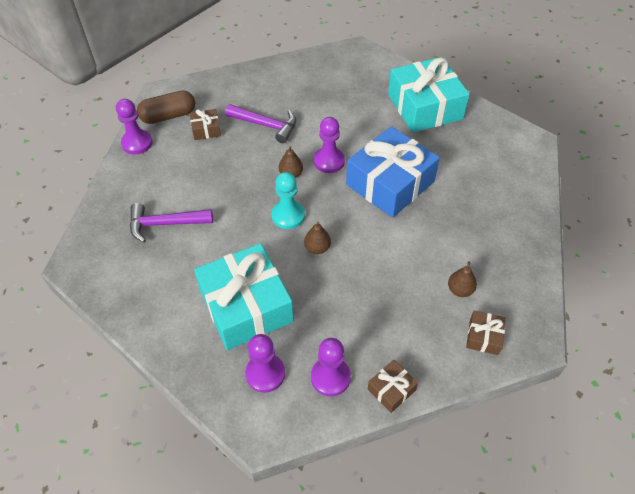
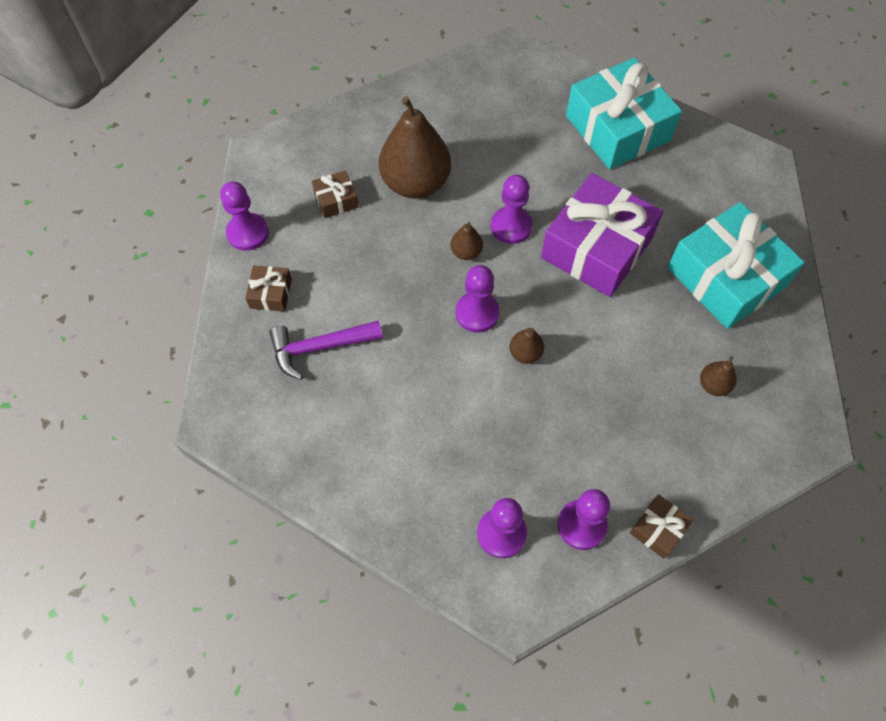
camera: 10 degrees left, 10 degrees up
(168, 116) = (279, 186): brown capsule -> none
(246, 306) = (455, 447): turquoise gift -> turquoise gift (726, 277)
(266, 125) = (415, 183): purple hammer -> brown pear
(288, 216) = (477, 313): turquoise pawn -> purple pawn
(390, 183) = (596, 248): blue gift -> purple gift
(483, 337) = (753, 443): brown gift -> brown gift (270, 293)

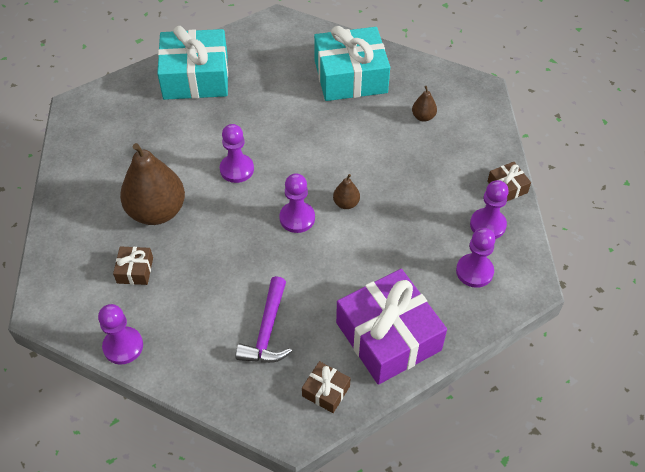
camera: 65 degrees left, 10 degrees down
(270, 293) = (195, 349): brown gift -> brown gift (326, 391)
(466, 252) = (241, 204): brown pear -> none
(596, 248) = (286, 130): purple gift -> purple gift (388, 336)

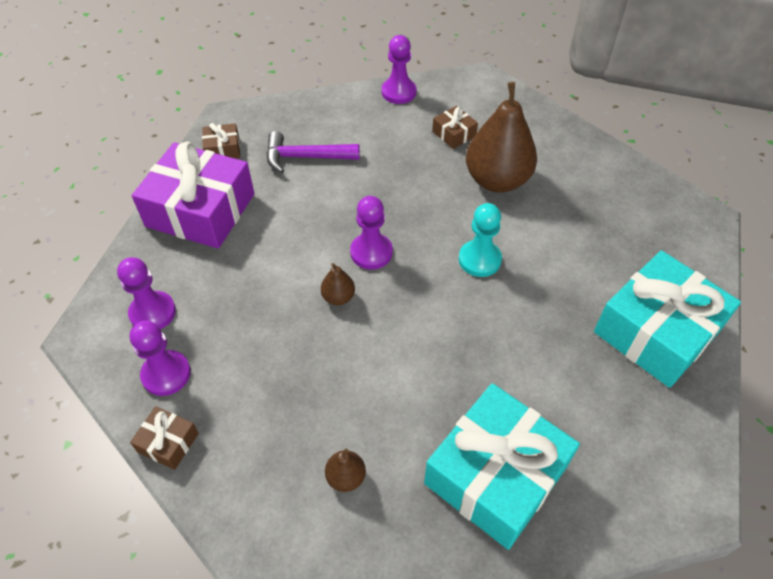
camera: 140 degrees right, 0 degrees up
(237, 169) = (479, 260): purple pawn -> turquoise pawn
(267, 331) = (305, 157): purple hammer -> purple hammer turned 60 degrees counterclockwise

